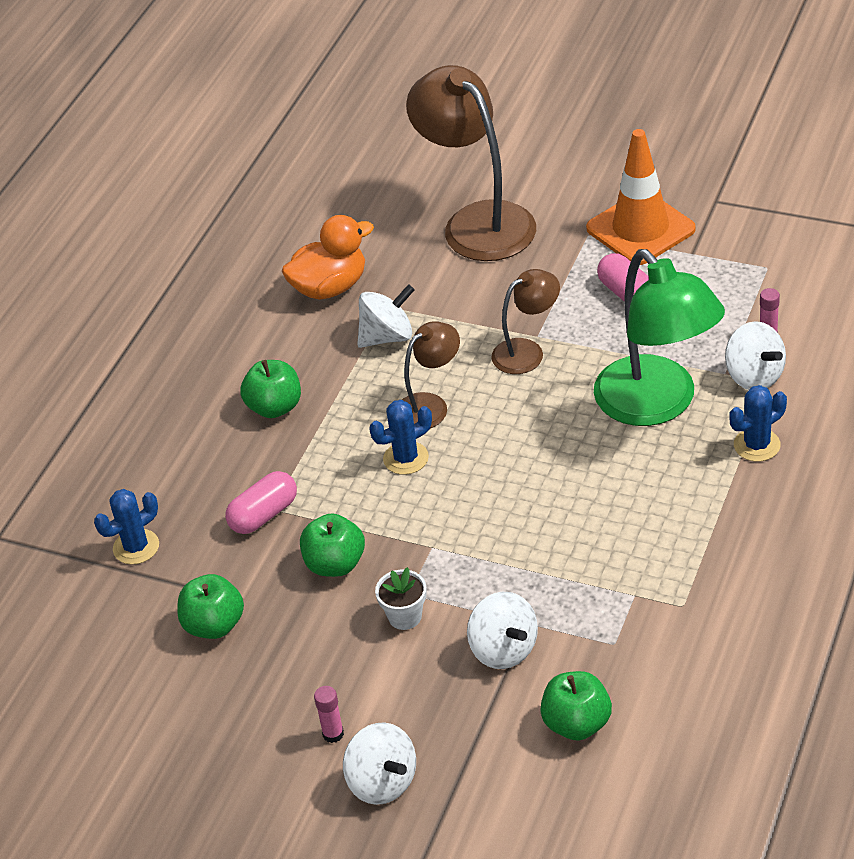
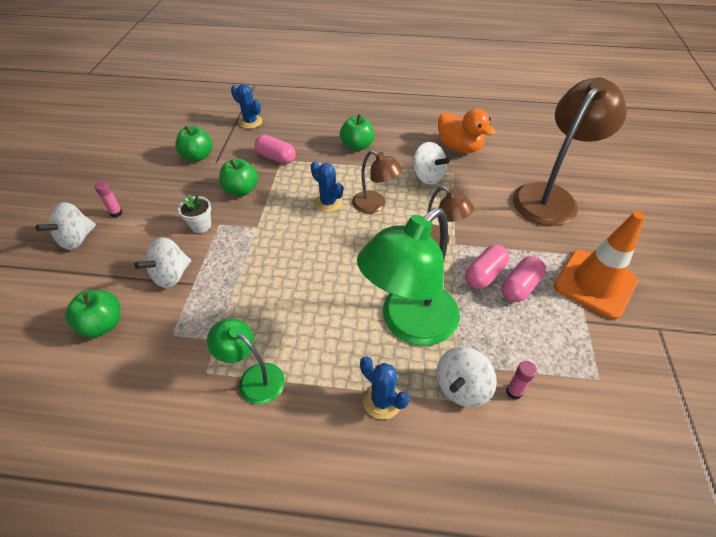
camera: 70 degrees right, 5 degrees up
(598, 320) = (484, 274): none -> pink capsule
(702, 558) = (254, 378): none -> green lamp

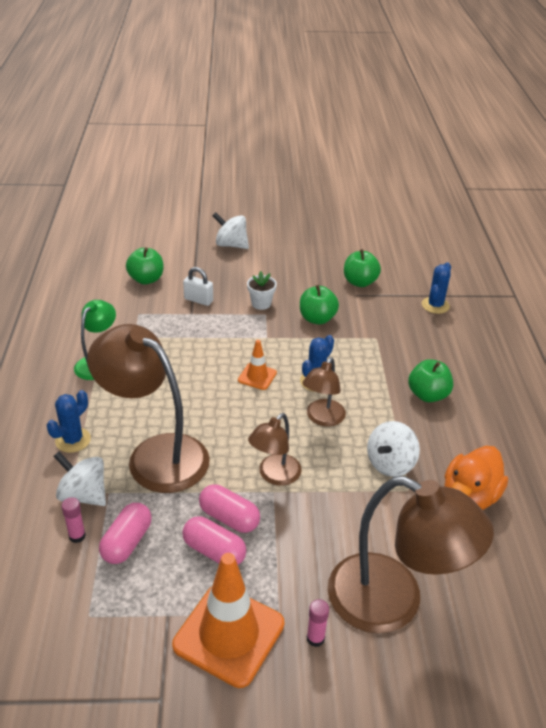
camera: 80 degrees right, 10 degrees down
(116, 213) = (266, 255): pink glue stick -> pink glue stick (315, 638)
(171, 275) = (198, 300): white spinning top -> white padlock
(276, 157) = (378, 334): pink capsule -> pink capsule (127, 542)
(312, 240) = (257, 376): none -> orange traffic cone
(409, 324) = (155, 454): green lamp -> brown lamp

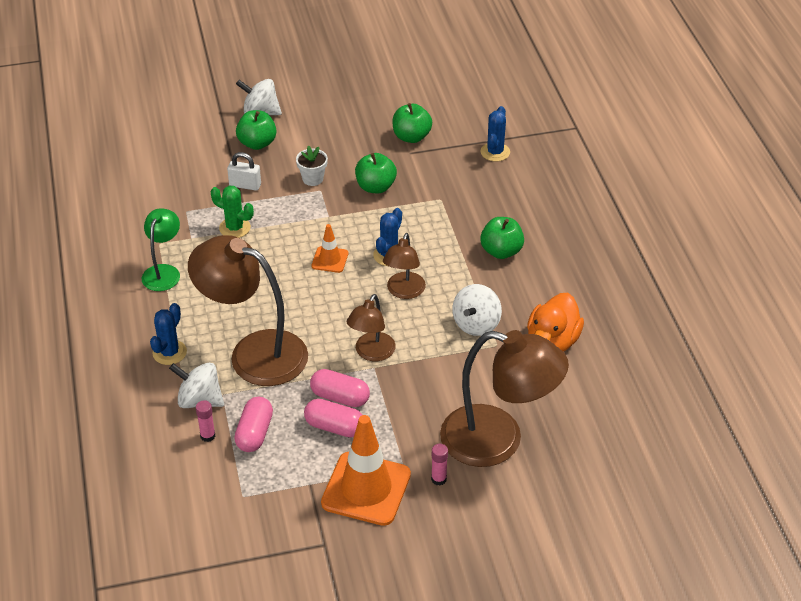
camera: 10 degrees left, 5 degrees up
(146, 279) = (180, 169): green apple -> green apple (257, 143)
(177, 334) = (235, 228): none -> green cactus

